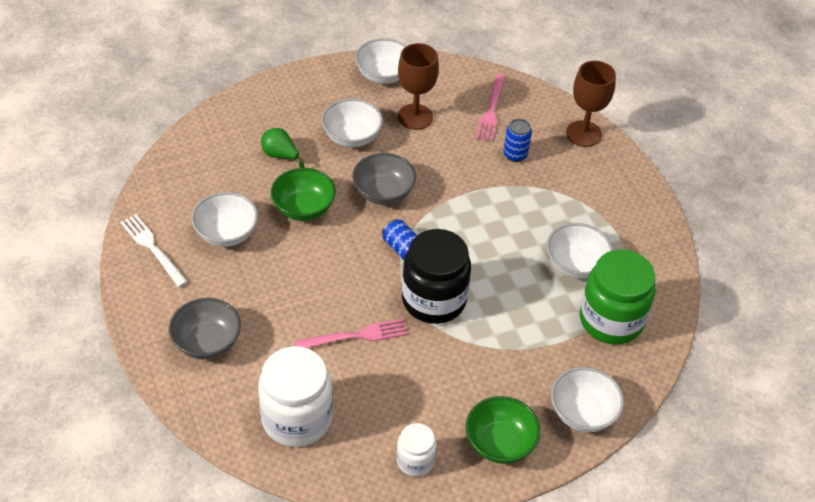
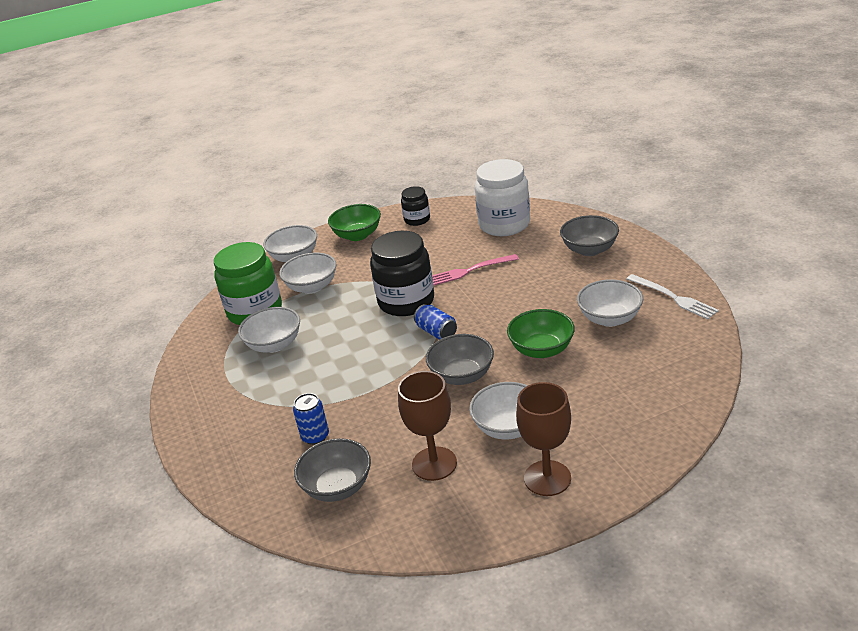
camera: 175 degrees left, 15 degrees down
(281, 156) = (584, 394): green pear -> none
(383, 75) = (482, 517): white bowl -> white bowl (312, 287)
(415, 461) = (417, 219): white jar -> black jar
(491, 110) = (337, 487): pink fork -> grey bowl
(583, 134) = (227, 474): brown goblet -> brown goblet (547, 478)

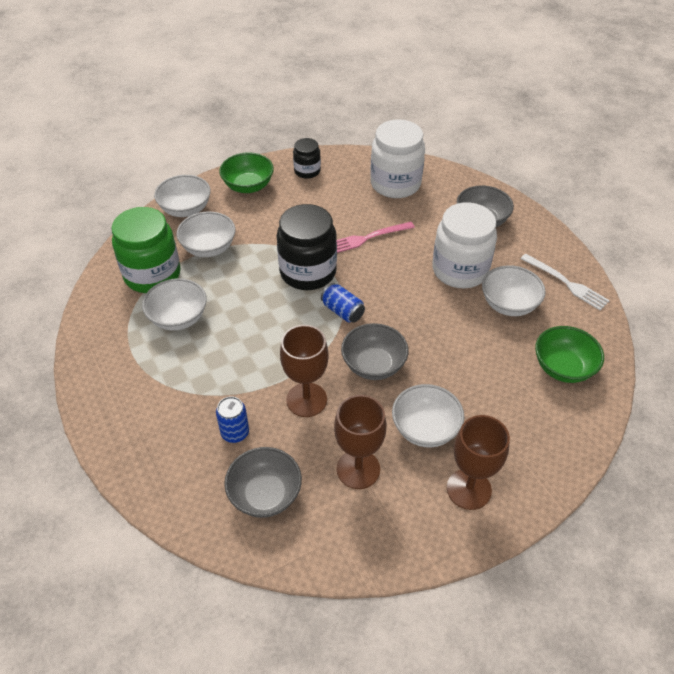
camera: 10 degrees left, 15 degrees up
(390, 407) = (306, 400): none -> brown goblet
(541, 349) = (447, 338): green bowl -> green bowl (563, 367)
(561, 292) = (460, 270): none -> white jar

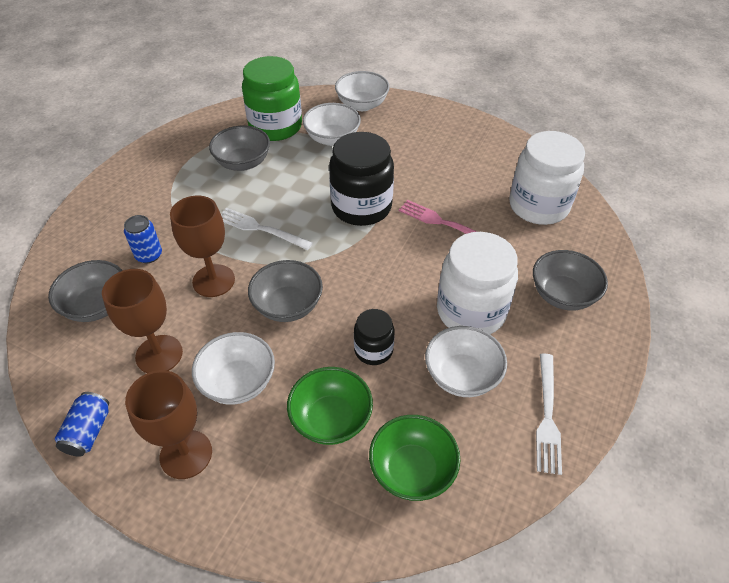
camera: 55 degrees right, 0 degrees up
(178, 318) = (243, 163): white bowl -> grey bowl
(248, 186) = (426, 121): green bowl -> green bowl (331, 419)
(274, 343) = (260, 229): none -> white fork
(307, 171) = (485, 143): black jar -> black jar (373, 350)
(342, 311) = (335, 252): blue can -> blue can (88, 431)

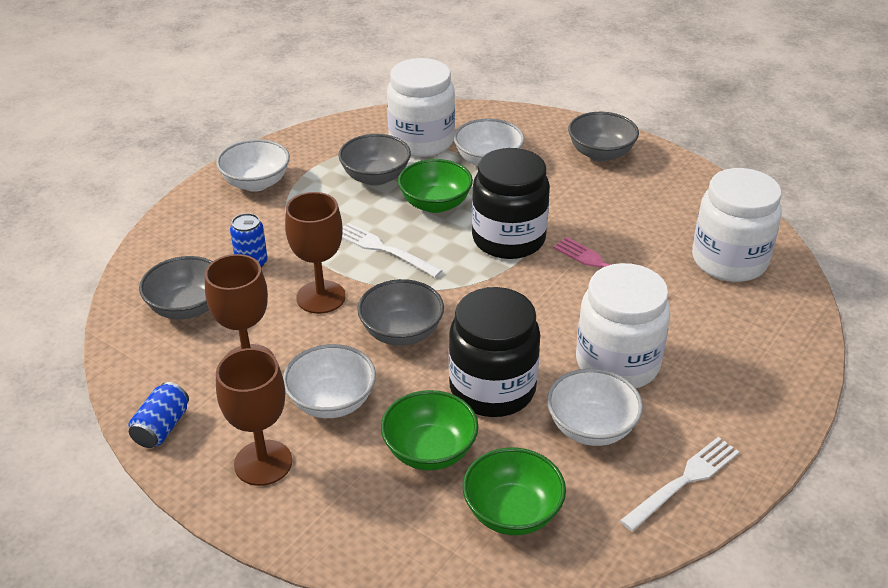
camera: 10 degrees right, 10 degrees down
(275, 126) = (421, 141): green jar -> white jar
(296, 182) = (435, 204): none -> green bowl
(362, 105) = (532, 127): white bowl -> white bowl (256, 183)
(373, 350) = (492, 389): black jar -> black jar, size x1.88
(547, 416) = (684, 481): white fork -> white fork turned 150 degrees counterclockwise
(562, 295) = (735, 360): grey bowl -> grey bowl (600, 153)

